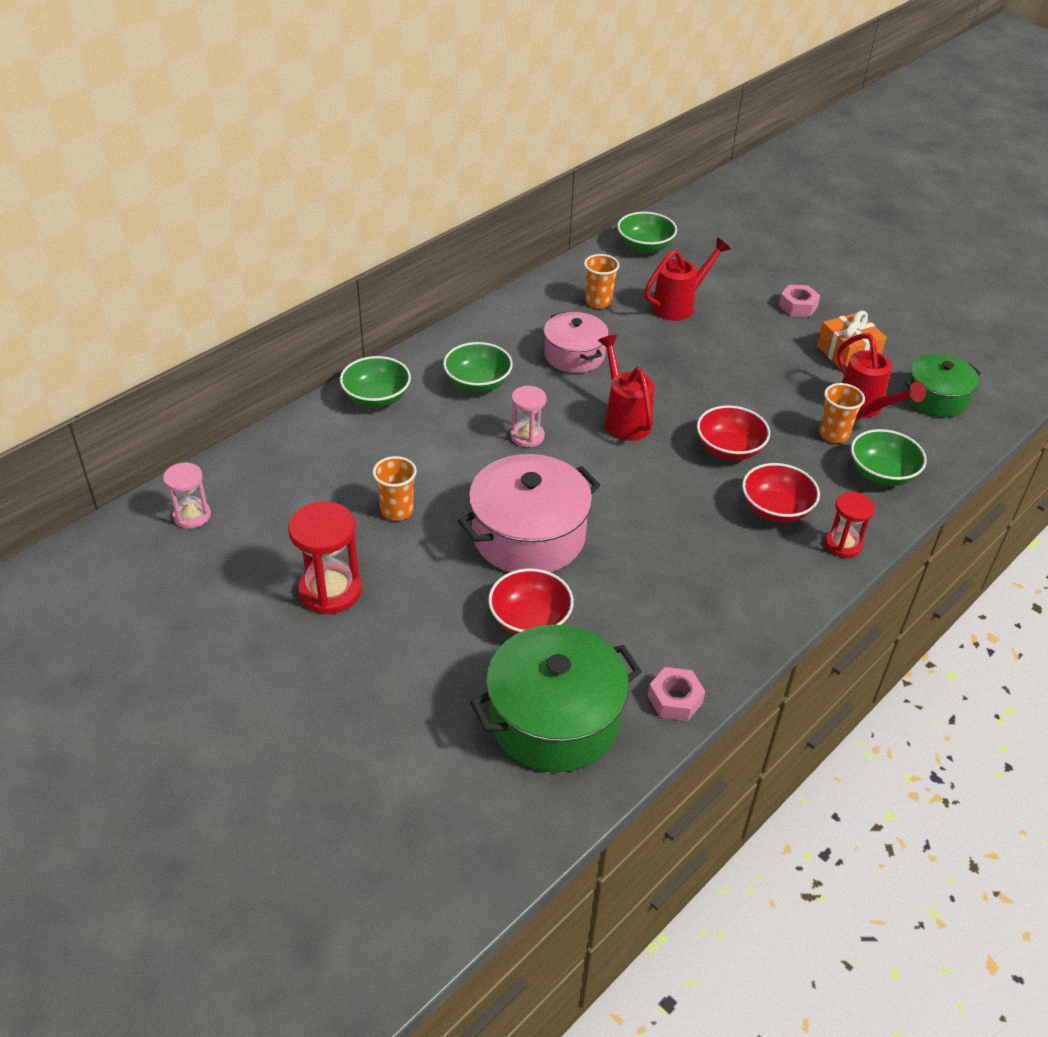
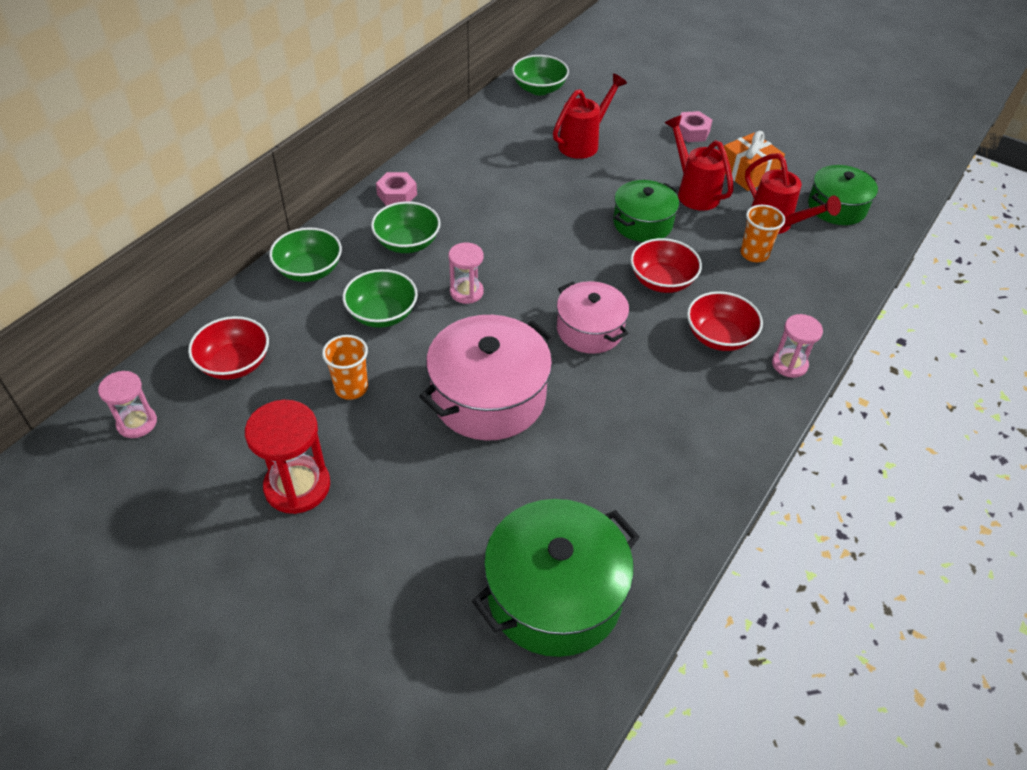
camera: 10 degrees left, 5 degrees up
(530, 620) = (508, 489): red bowl -> red bowl (235, 364)
(574, 355) = (495, 203): pink pot -> pink pot (590, 330)
(598, 301) = (507, 147): orange cup -> none
(624, 419) = (556, 262): red watering can -> red watering can (693, 192)
(675, 699) = (669, 553): pink nut -> pink nut (397, 194)
(722, 391) = (642, 223): none -> green pot
(843, 544) = (789, 364): red hourglass -> pink hourglass
(881, 474) = (807, 288): green bowl -> green bowl (382, 314)

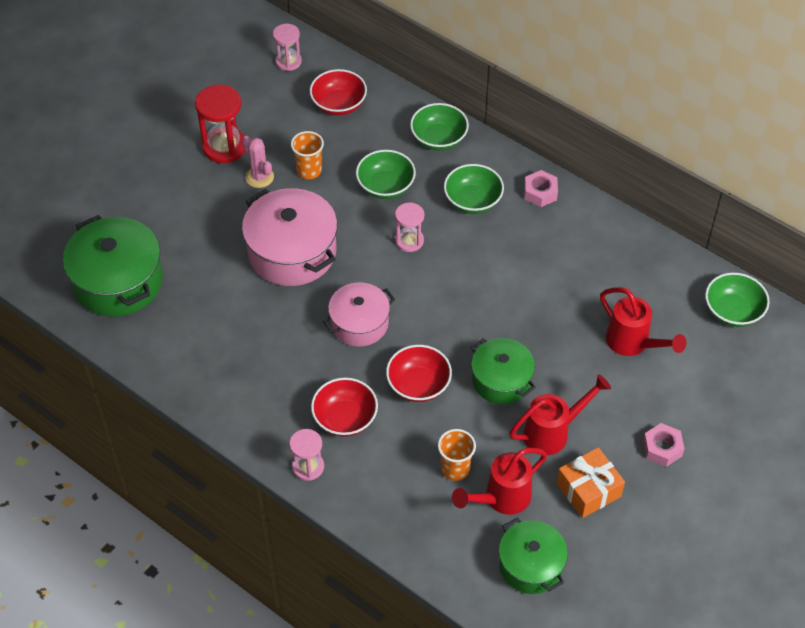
camera: 95 degrees right, 5 degrees up
(359, 440) = (259, 177): none -> pink cactus

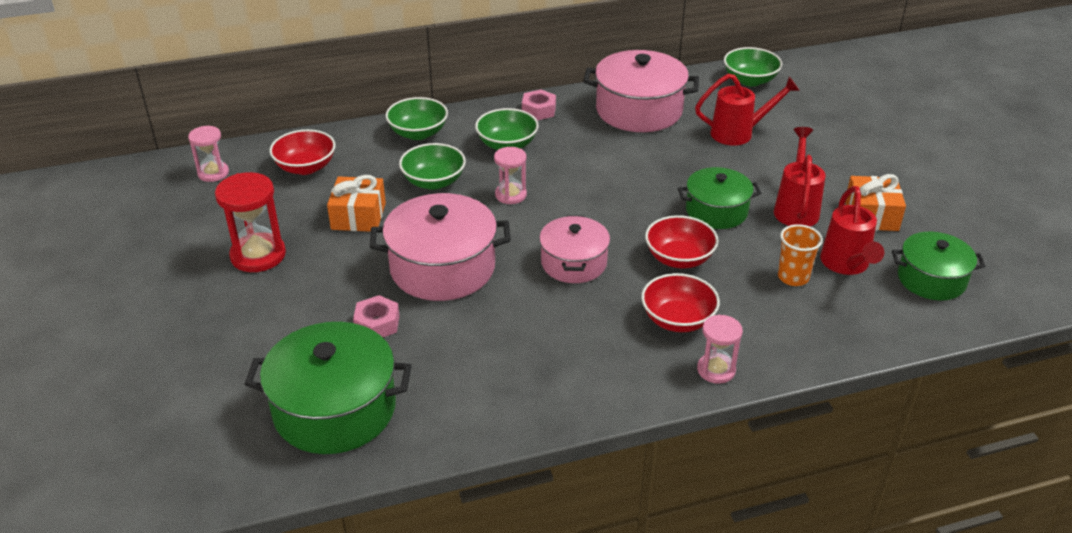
camera: 55 degrees left, 15 degrees down
(259, 177) = (326, 249): pink cactus -> none
(309, 171) = (358, 216): orange cup -> orange gift
(604, 257) = (639, 110): none -> pink pot
(662, 448) = (856, 163): pink nut -> pink nut (377, 324)

